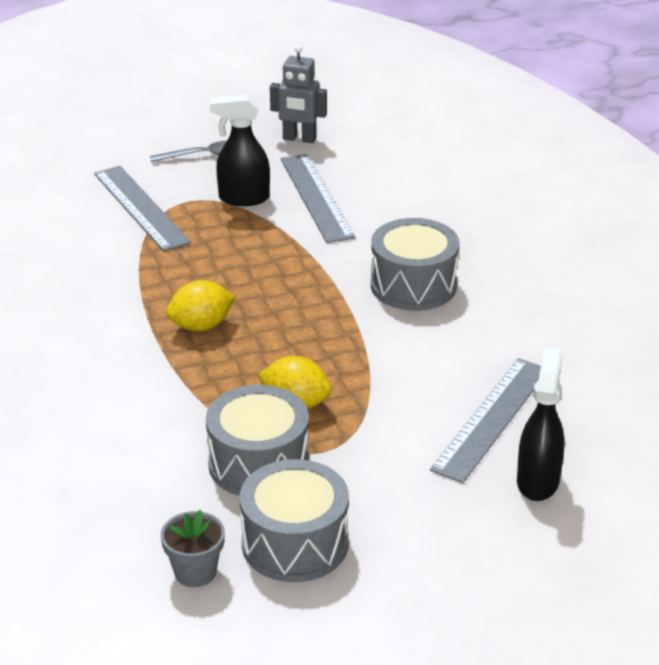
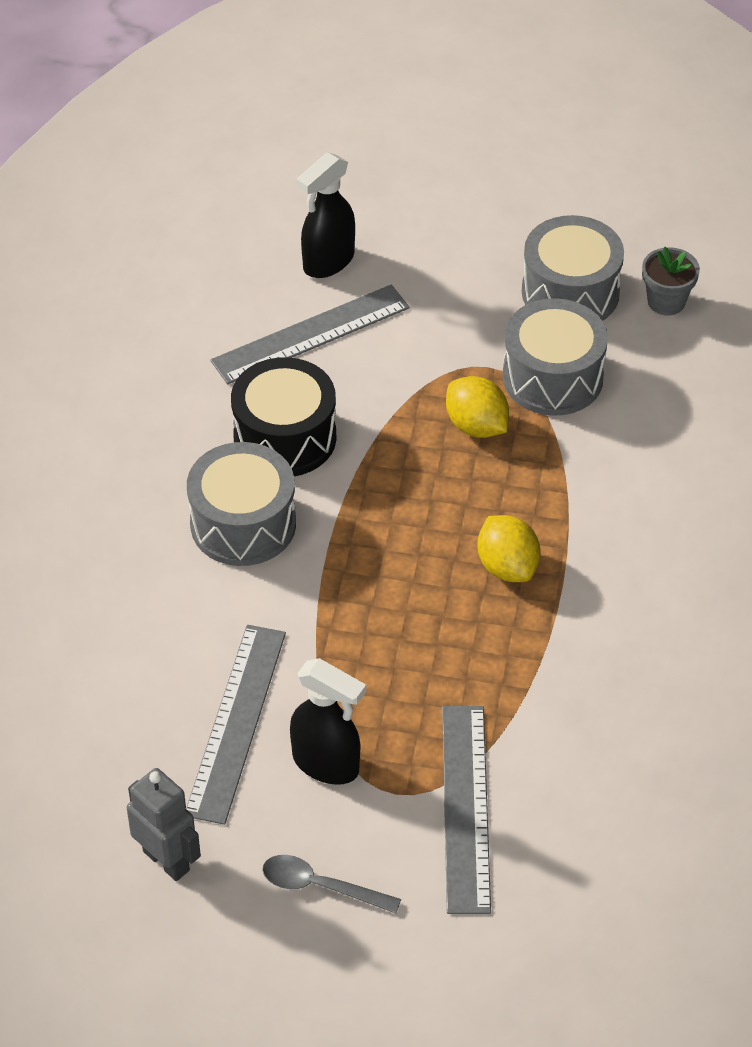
camera: 150 degrees left, 15 degrees up
(201, 326) = (507, 566): yellow lemon -> yellow lemon turned 60 degrees clockwise
(437, 343) = (285, 437): none -> black drum

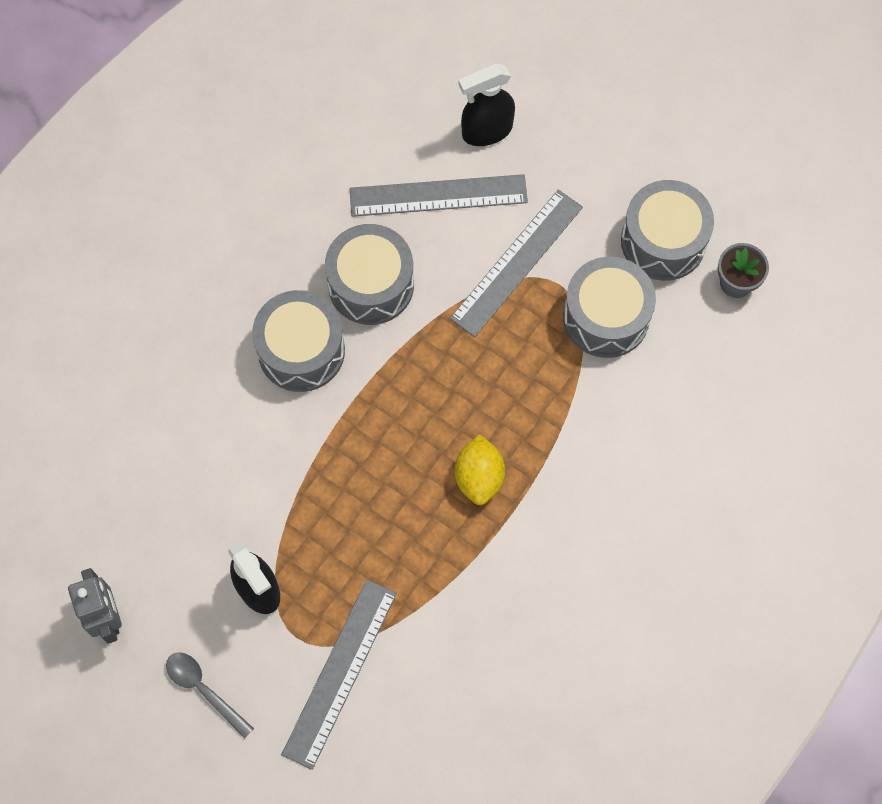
camera: 25 degrees right, 20 degrees up
(236, 722) = (211, 523): grey ruler -> grey ruler (516, 262)
(285, 437) = (371, 284): black drum -> grey drum
(476, 426) = (522, 337): yellow lemon -> none

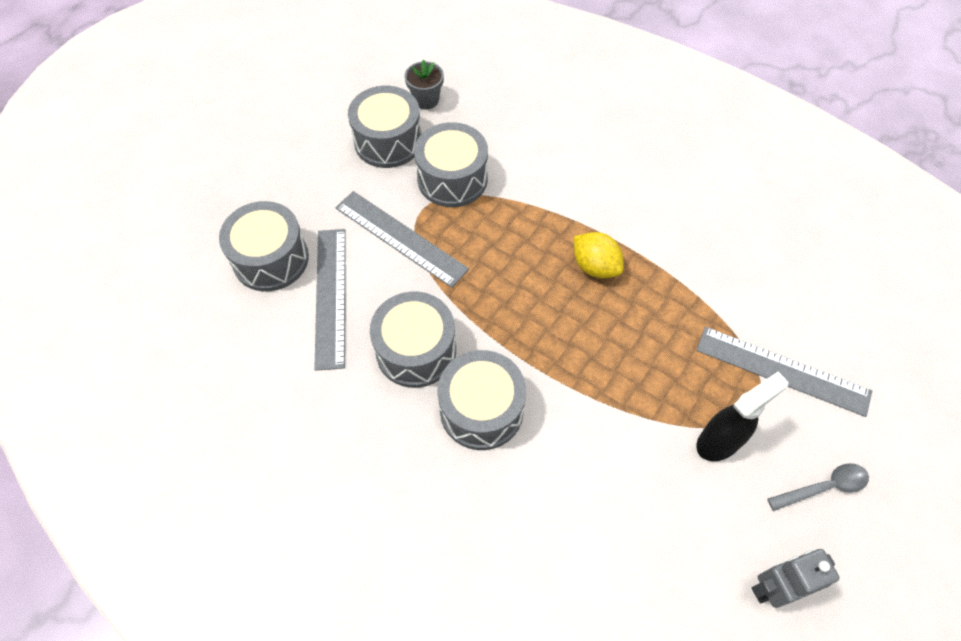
camera: 90 degrees left, 10 degrees down
(204, 690) = (823, 487): grey spoon -> grey spoon turned 150 degrees counterclockwise
(479, 477) = (595, 266): yellow lemon -> yellow lemon turned 45 degrees clockwise
(486, 131) = (271, 259): black spray bottle -> grey drum

